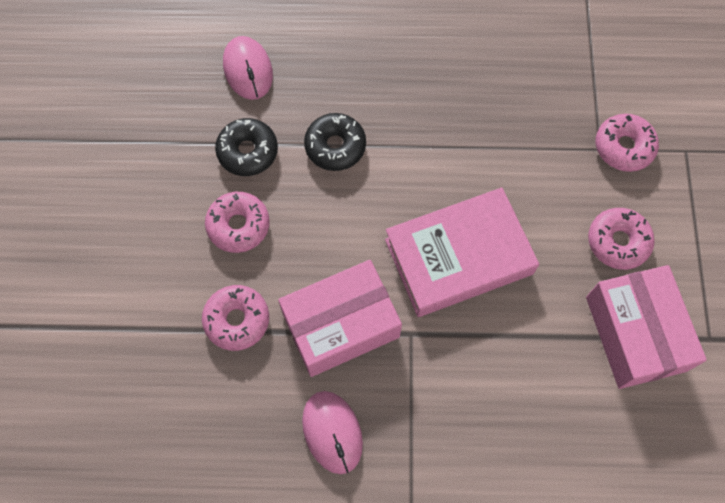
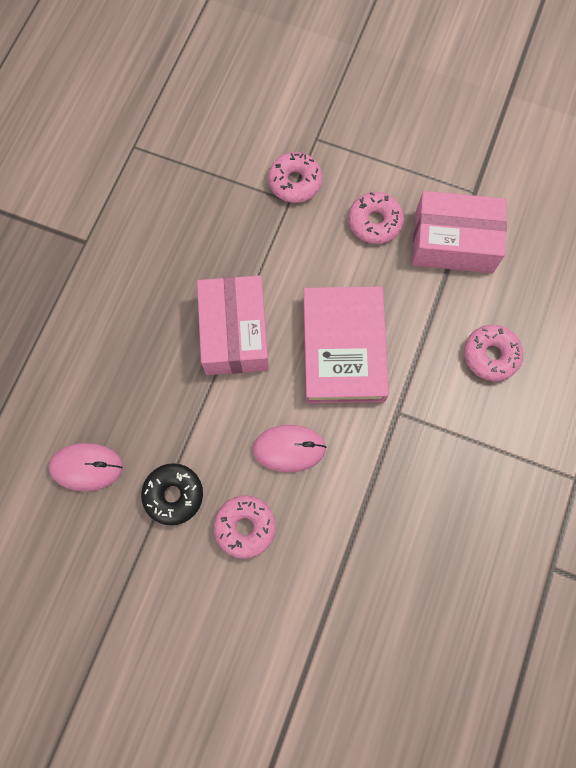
camera: 70 degrees left, 5 degrees up
(237, 320) = (335, 557): pink donut -> pink donut (490, 355)
(332, 432) = (460, 507): pink mouse -> pink mouse (289, 449)
(335, 146) = (200, 414): black donut -> none
(341, 325) = (370, 468): pink box -> pink box (235, 333)

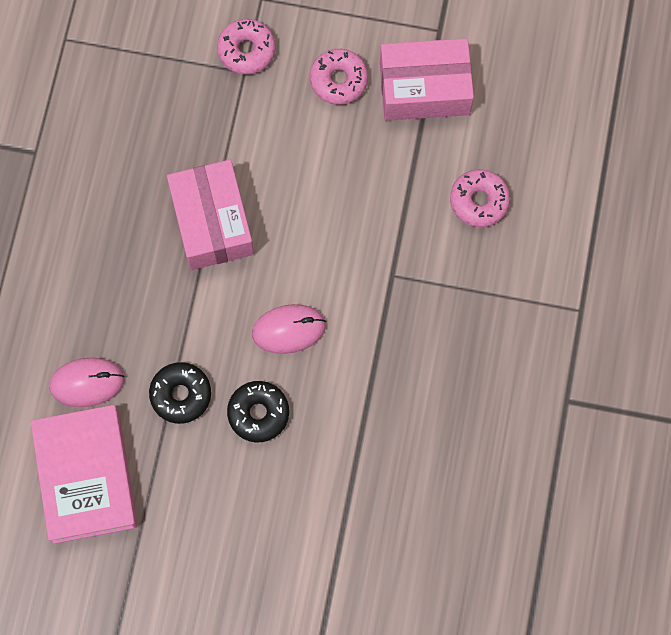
camera: 10 degrees left, 0 degrees up
(245, 527) = (258, 413): pink donut -> black donut
(343, 348) = (327, 219): pink book -> pink book (86, 476)

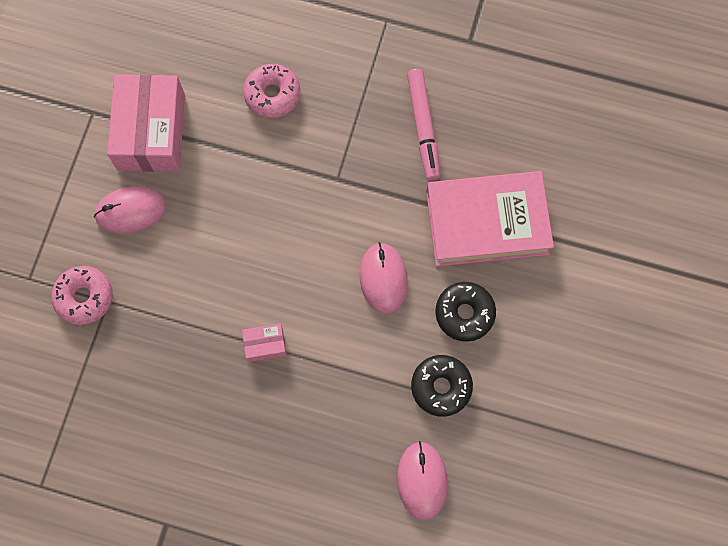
camera: 85 degrees left, 0 degrees up
(86, 476) = (518, 486): pink book -> pink book (487, 222)
(212, 222) = (265, 344): pink box -> pink box, size x0.44
(338, 80) = (131, 211): pink donut -> pink mouse
(459, 358) = (423, 127): none -> pink marker

